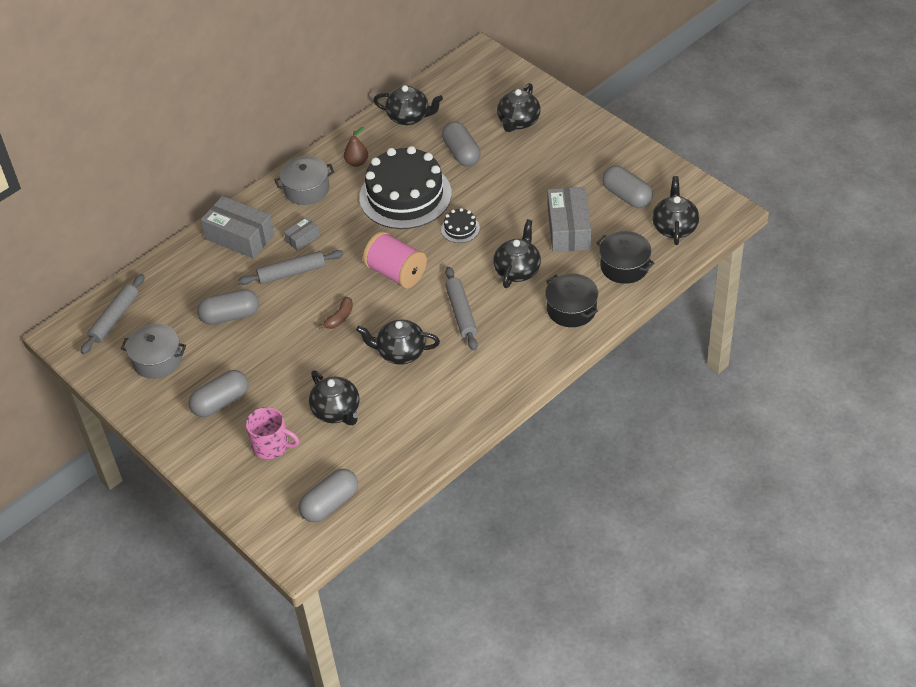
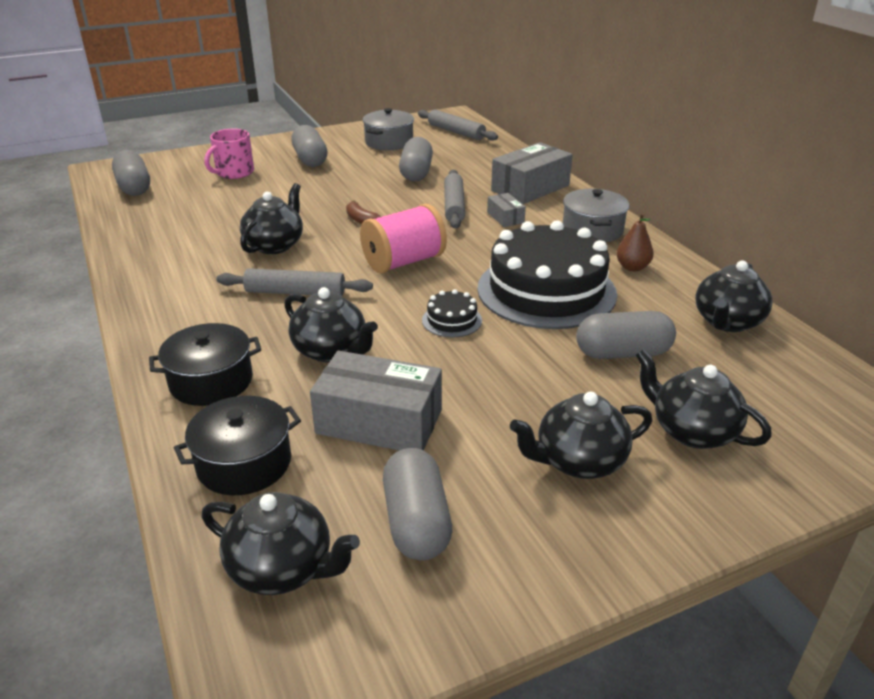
camera: 105 degrees right, 15 degrees down
(337, 411) = (236, 203): black teapot -> black teapot (578, 461)
(627, 196) = (416, 522): grey capsule -> grey capsule turned 75 degrees counterclockwise

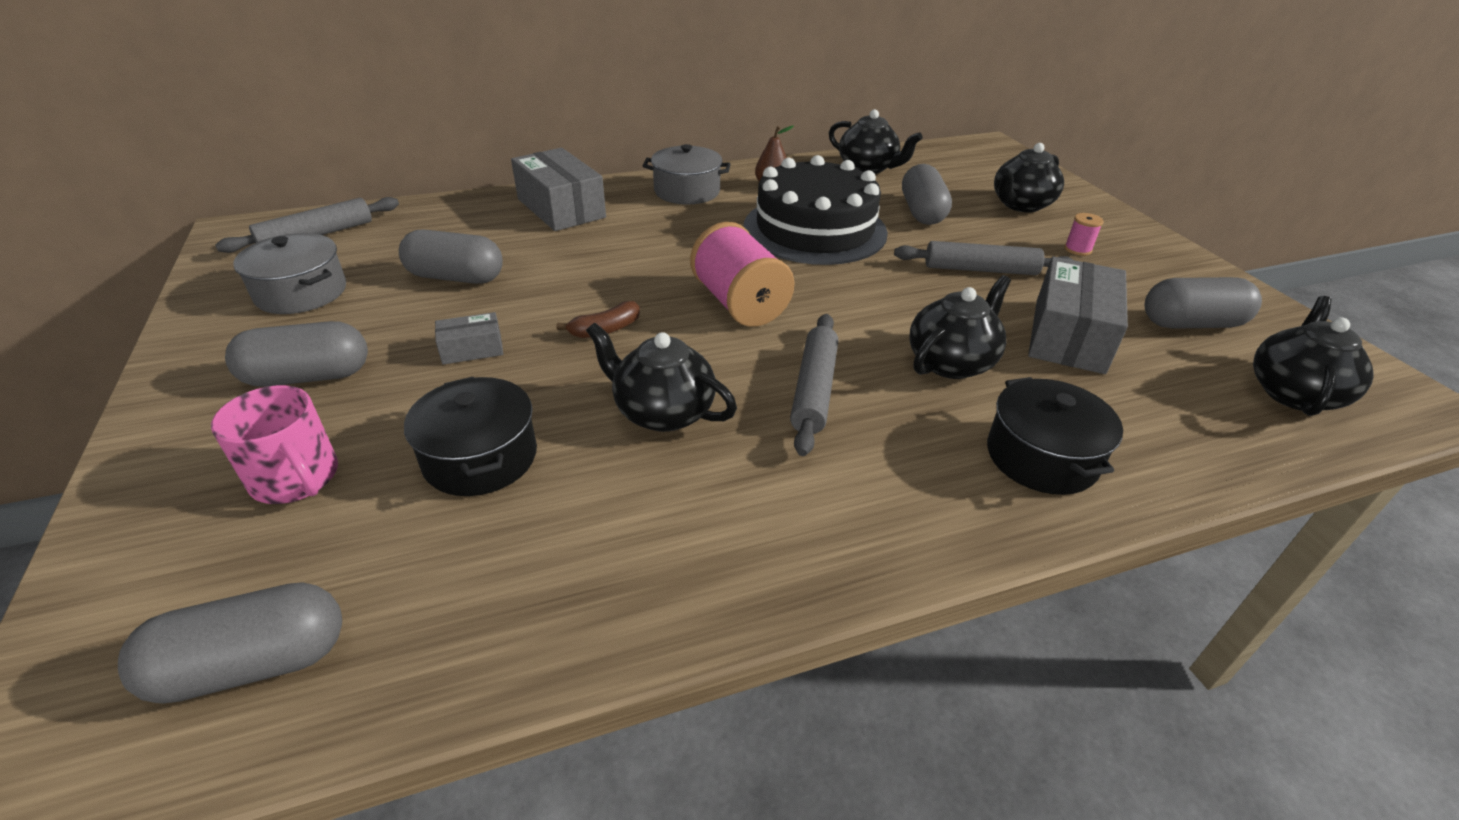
camera: 85 degrees left, 5 degrees up
(244, 463) = (1175, 421): black pot -> black pot (480, 457)
(452, 320) = (876, 283): black cake -> none
(454, 206) = (589, 259): grey rolling pin -> grey rolling pin (980, 269)
(505, 217) = (638, 231): grey box -> grey box (472, 349)
(578, 461) = (1077, 249): black teapot -> pink spool

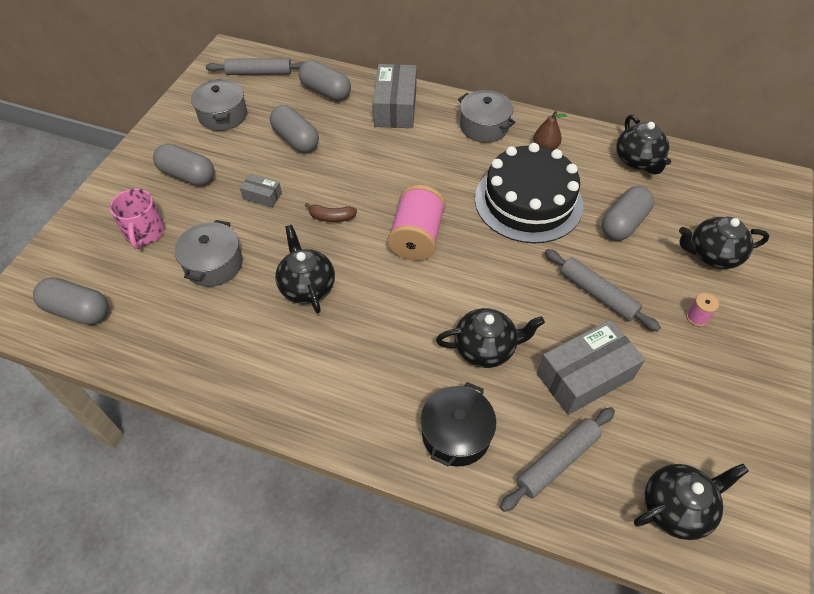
camera: 40 degrees right, 15 degrees up
(480, 457) = (213, 264): black pot -> grey pot
(814, 390) = (390, 319): grey rolling pin -> grey rolling pin (557, 461)
(1191, 323) = (687, 421): grey capsule -> grey capsule (326, 91)

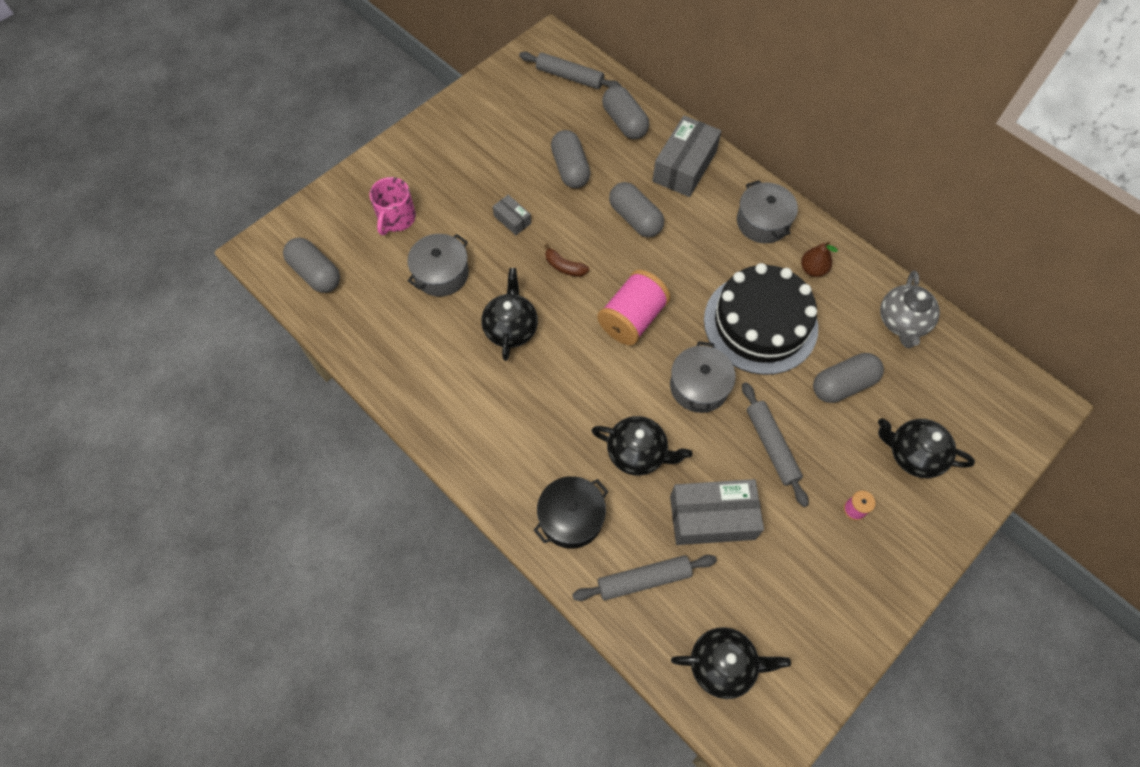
camera: 25 degrees right, 10 degrees up
(187, 175) = (455, 172): grey capsule -> grey capsule (635, 219)
(223, 115) = (514, 116): grey pot -> grey pot (699, 386)
(638, 161) = (902, 322): black teapot -> grey teapot

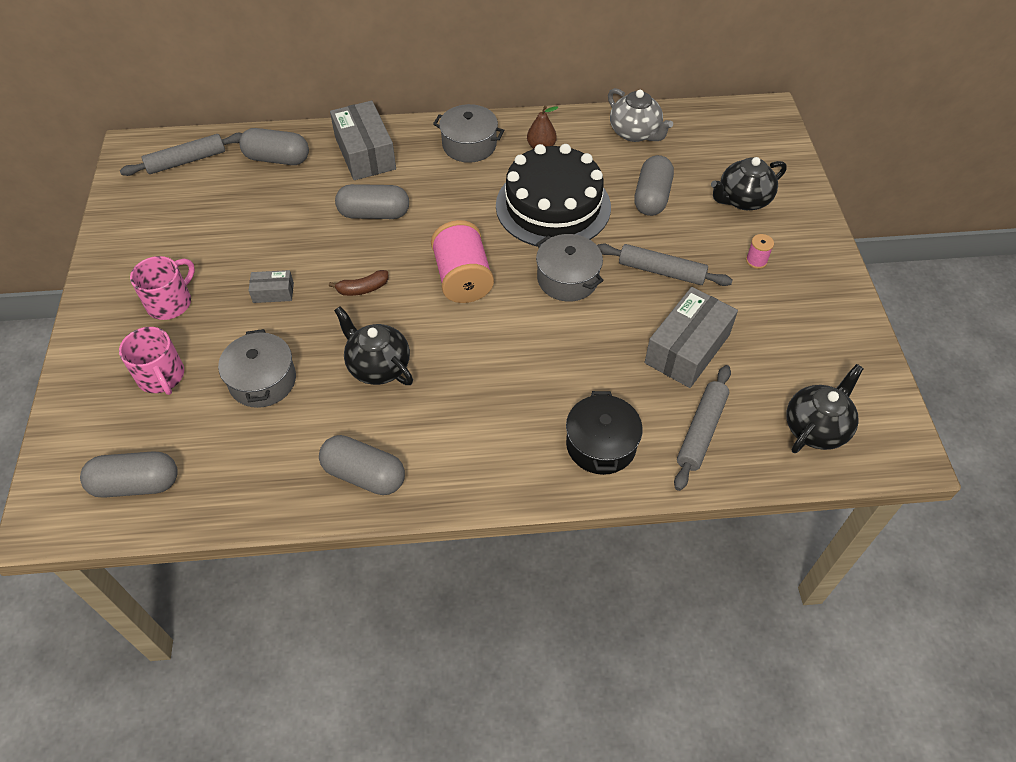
camera: 50 degrees left, 10 degrees down
(452, 173) = (170, 303): none -> pink mug
(570, 168) = (275, 221): grey capsule -> grey capsule (364, 474)
(637, 453) = (586, 358): black teapot -> none

